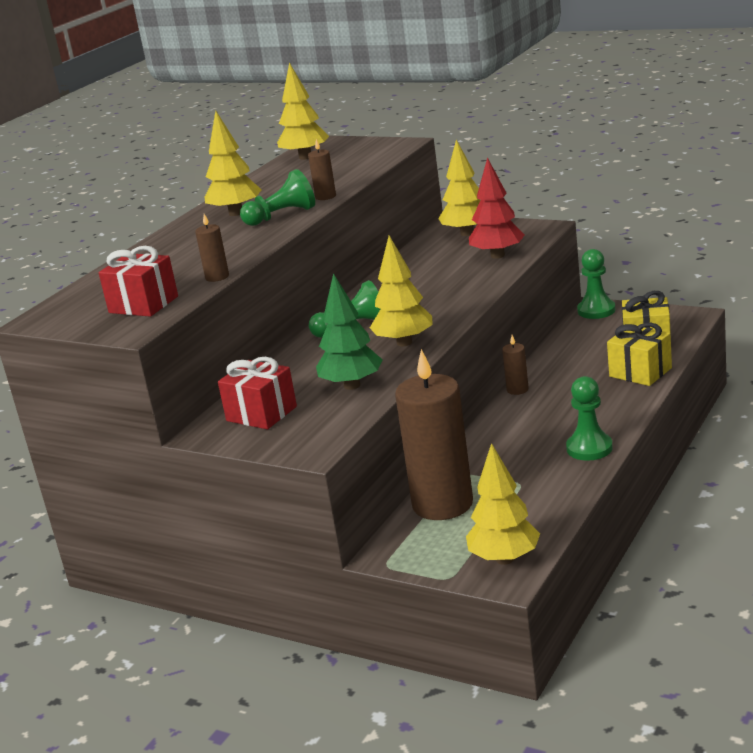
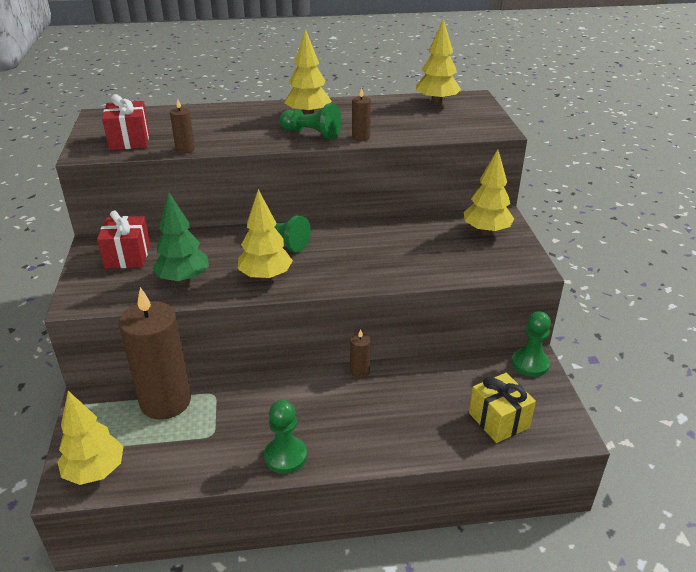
camera: 50 degrees right, 10 degrees up
(497, 255) = (455, 263): red tree -> none
(640, 372) = (437, 438): yellow gift -> none

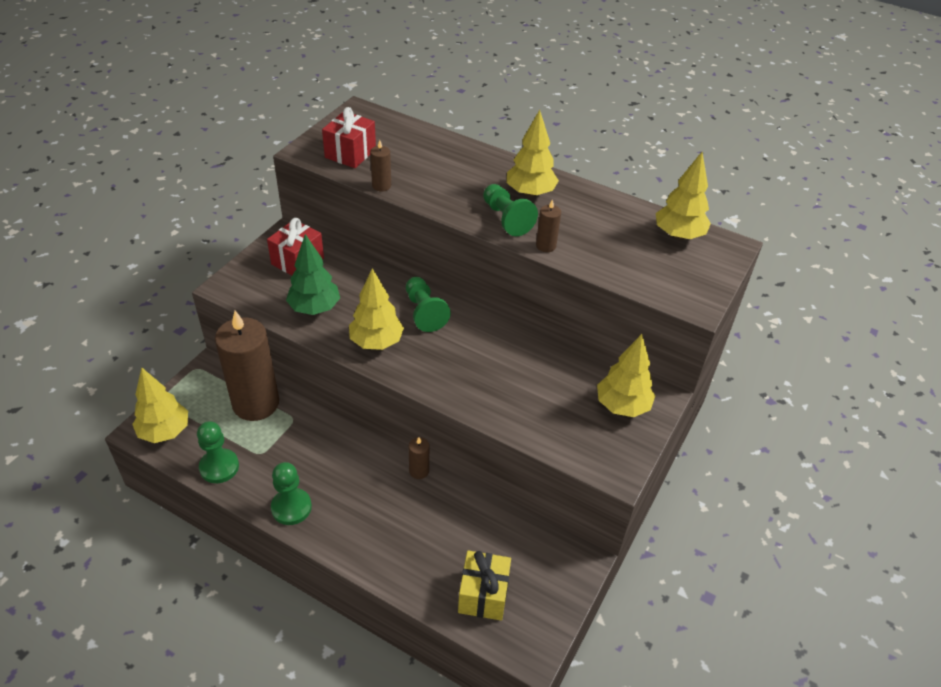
camera: 35 degrees right, 10 degrees up
(530, 364) = (573, 562): green pawn -> green pawn (219, 467)

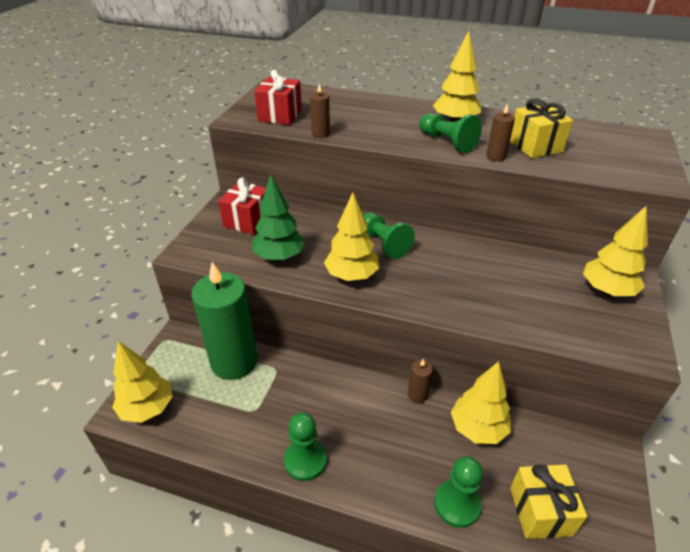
camera: 10 degrees left, 5 degrees down
(219, 467) = (215, 433): green pawn -> green pawn (457, 504)
(256, 403) = (234, 362): brown candle -> green candle
(596, 239) = (535, 146): none -> yellow gift
(678, 235) = (600, 134): yellow tree -> yellow tree (477, 428)

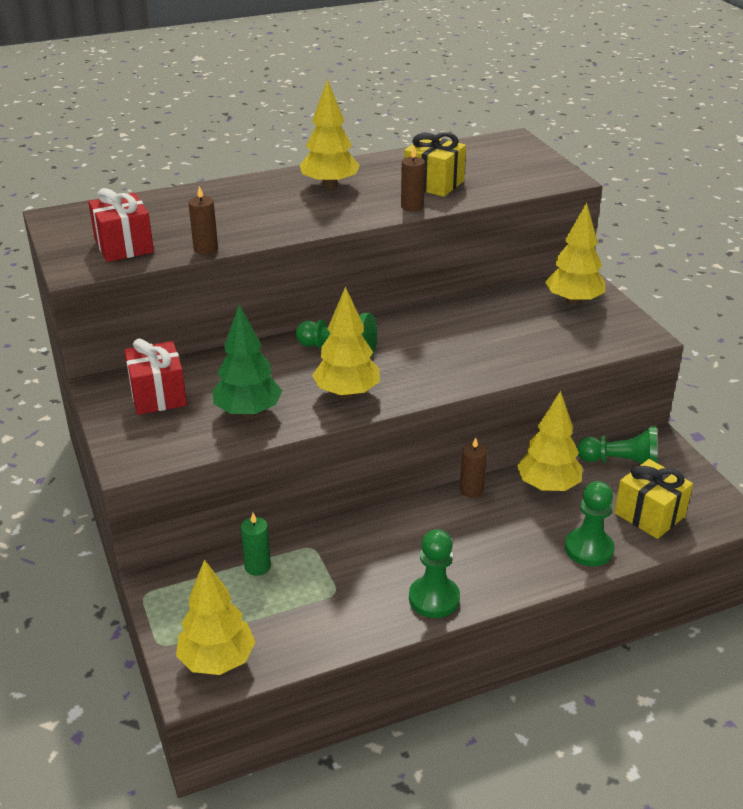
camera: 40 degrees left, 5 degrees down
(234, 362) = (257, 566): green candle -> green candle, size x0.41
(447, 142) = (349, 209): green pawn -> green pawn (621, 462)

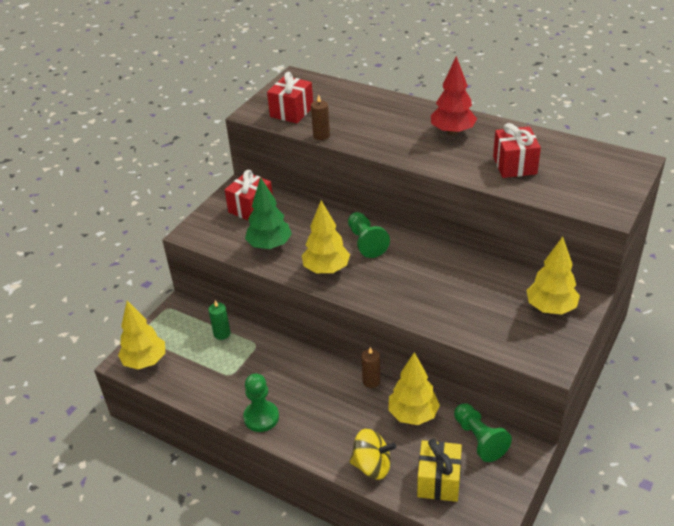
camera: 55 degrees right, 5 degrees up
(330, 186) = (452, 132): yellow tree -> red tree
(412, 206) = (470, 173): brown candle -> none
(433, 183) = (514, 165): yellow gift -> red gift
(589, 549) = (372, 466): green pawn -> yellow spinning top

